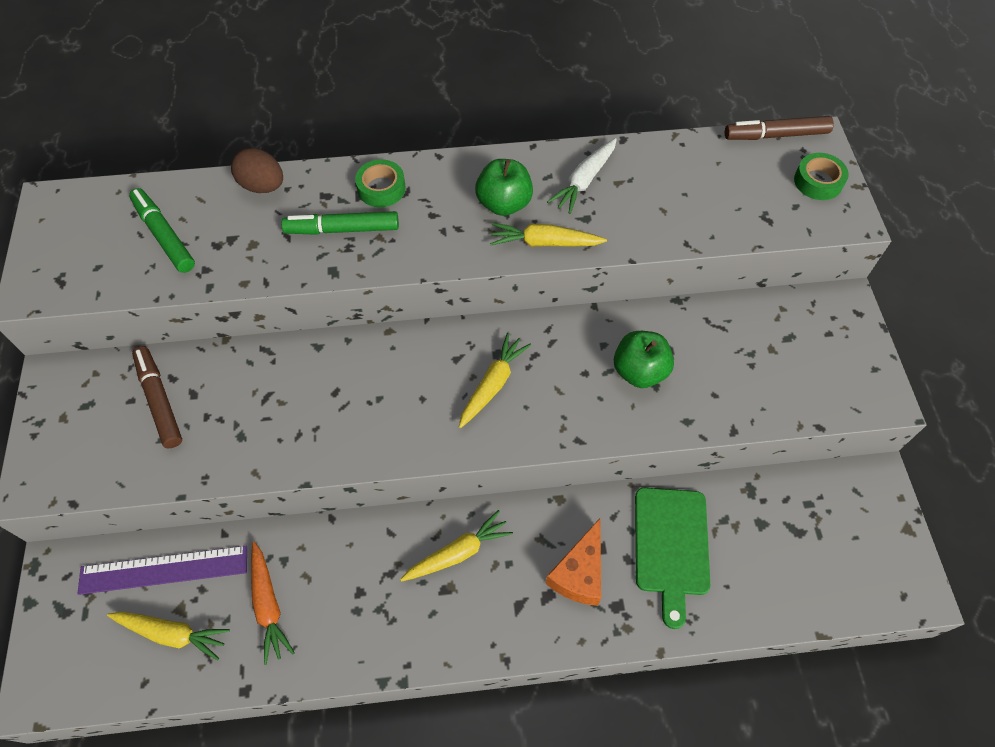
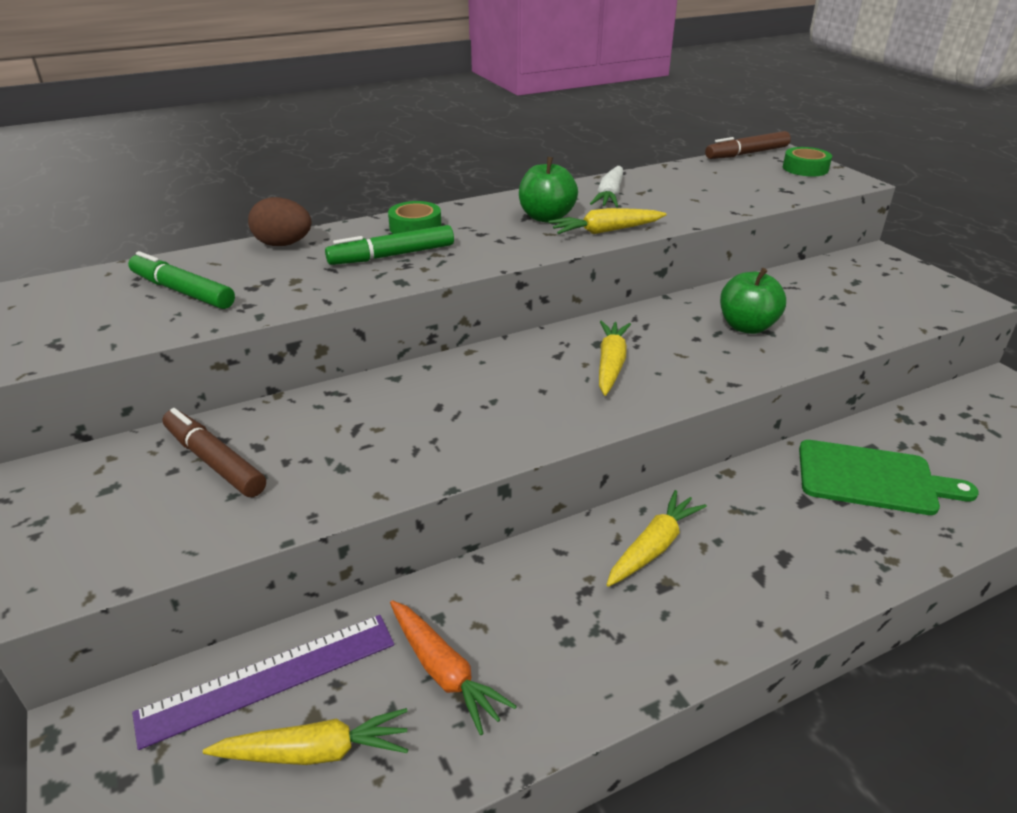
camera: 20 degrees left, 25 degrees down
(579, 573) = (801, 526): orange cheese -> none
(671, 546) = (872, 478): green cutting board -> green cutting board turned 60 degrees counterclockwise

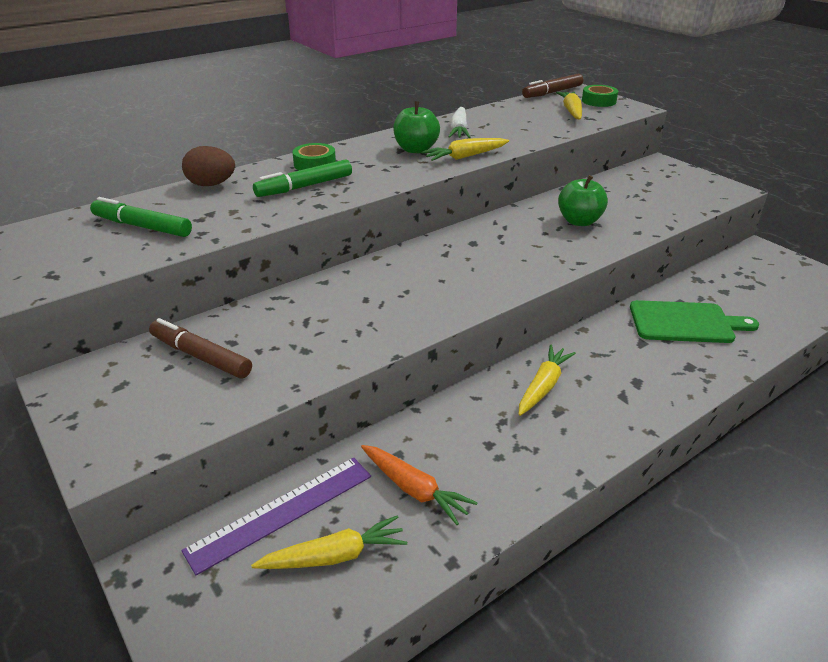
camera: 10 degrees left, 0 degrees up
(610, 364) = (487, 257): yellow carrot -> yellow carrot (571, 111)

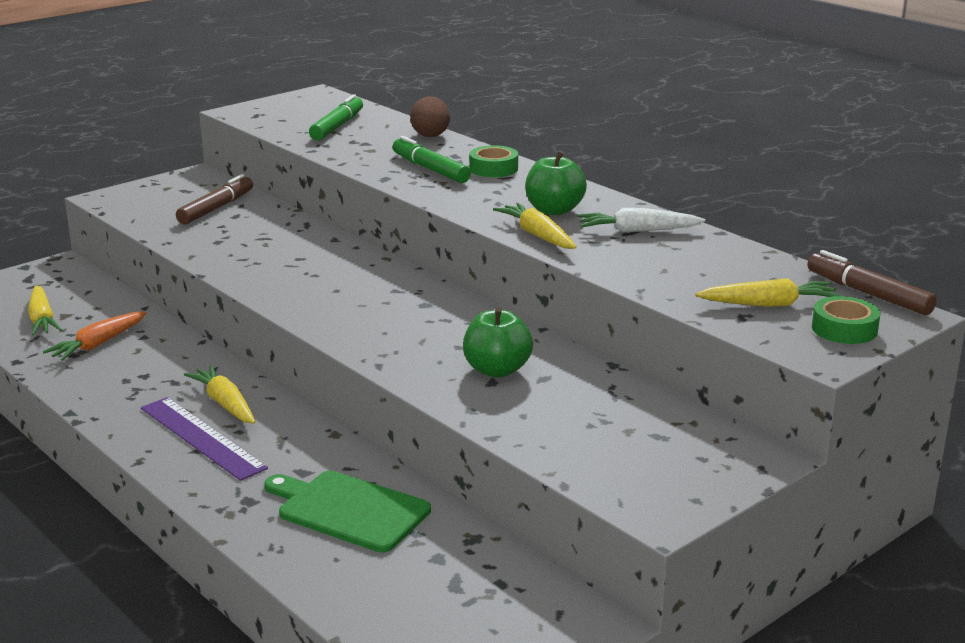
camera: 85 degrees right, 10 degrees down
(281, 512) = (92, 298): purple ruler -> purple ruler (201, 438)
(543, 386) = (225, 404): yellow carrot -> yellow carrot turned 150 degrees counterclockwise
(685, 322) = (348, 510): green cutting board -> green cutting board turned 120 degrees clockwise

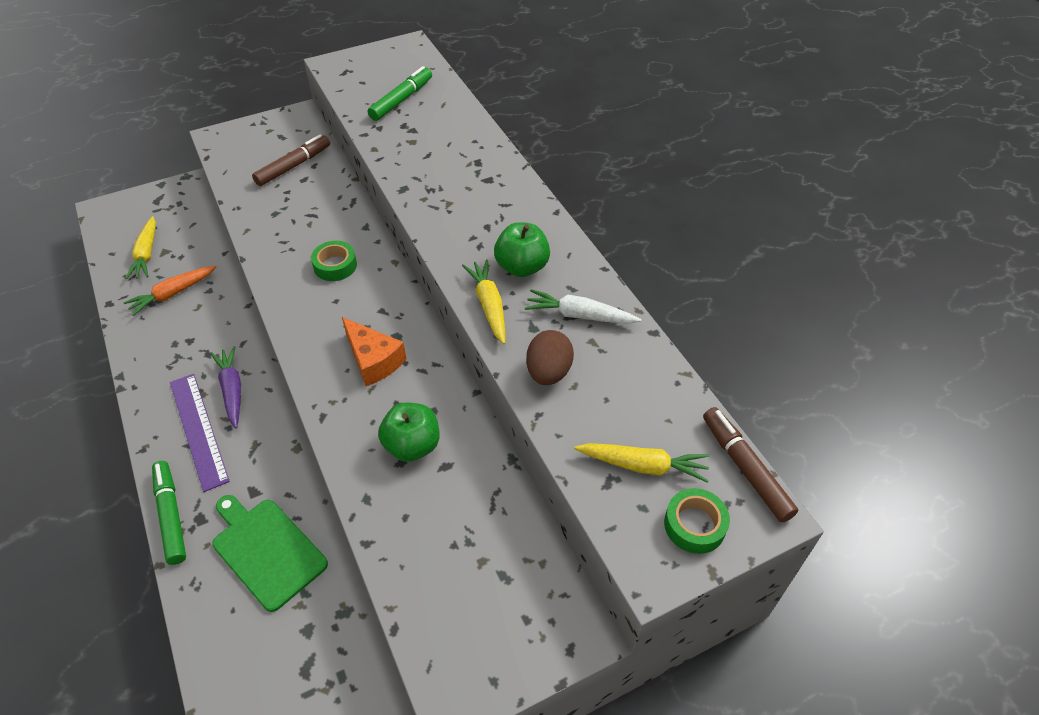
camera: 15 degrees right, 25 degrees up
(225, 404) = (232, 390): yellow carrot -> purple carrot
(411, 322) = (373, 360): none -> orange cheese
(430, 136) = (470, 128): brown egg -> brown egg (548, 372)
(430, 169) = (447, 181): green marker -> green marker (171, 515)
(493, 168) = (500, 189): green tape -> green tape (335, 265)

